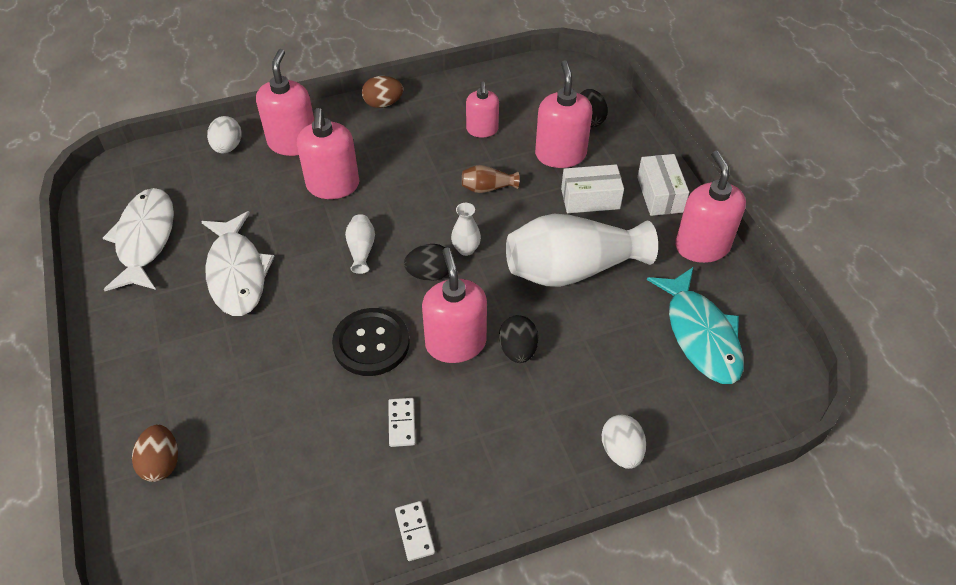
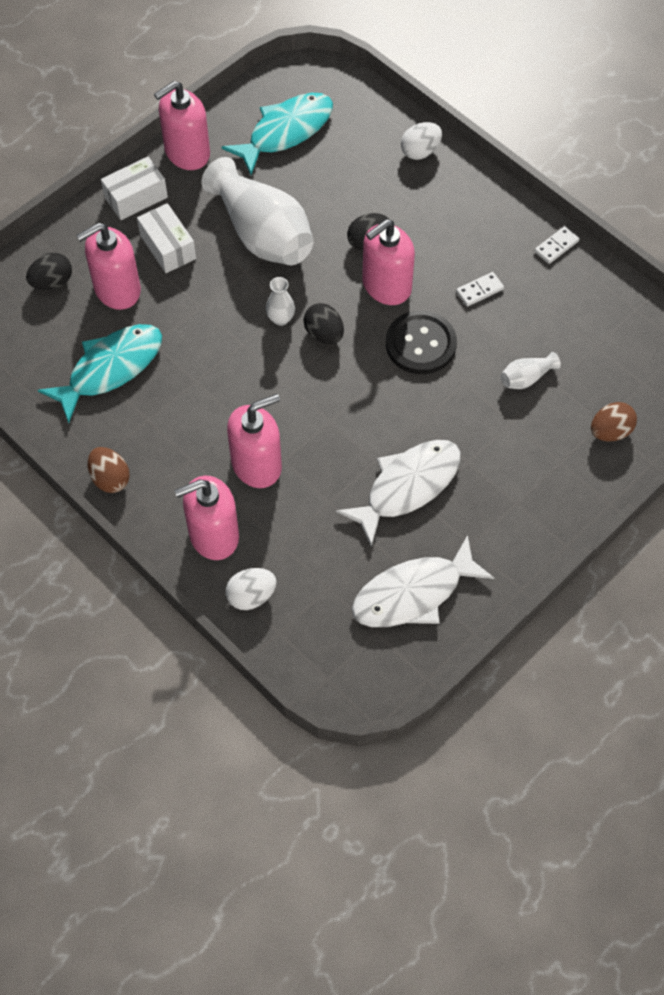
camera: 115 degrees left, 10 degrees up
(361, 250) = (325, 400): white vase -> white vase (526, 378)
(482, 129) = (110, 369): pink soap dispenser -> turquoise fish
(487, 188) = (193, 332): brown vase -> none

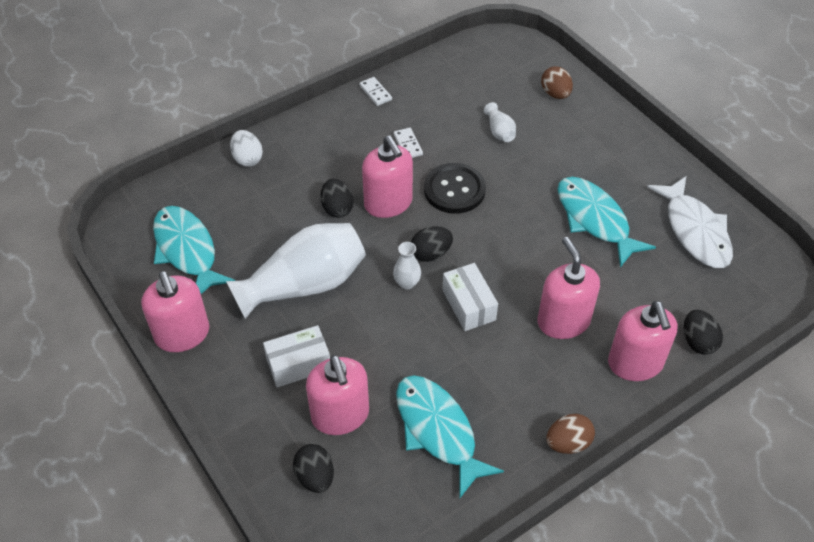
camera: 80 degrees left, 10 degrees down
(136, 197) = (225, 386): white box -> white box (468, 305)
(251, 596) = (698, 342): white egg -> black egg
(407, 487) = (595, 220): white fish -> turquoise fish

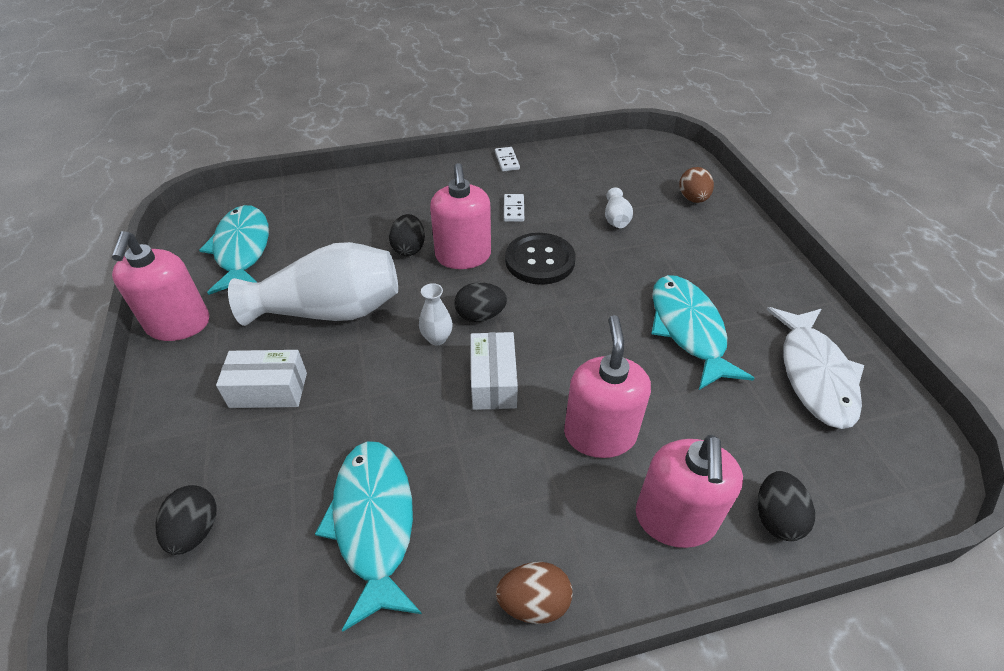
camera: 20 degrees right, 5 degrees down
(247, 159) = (353, 187): white egg -> none
(340, 415) = (273, 463): pink soap dispenser -> none

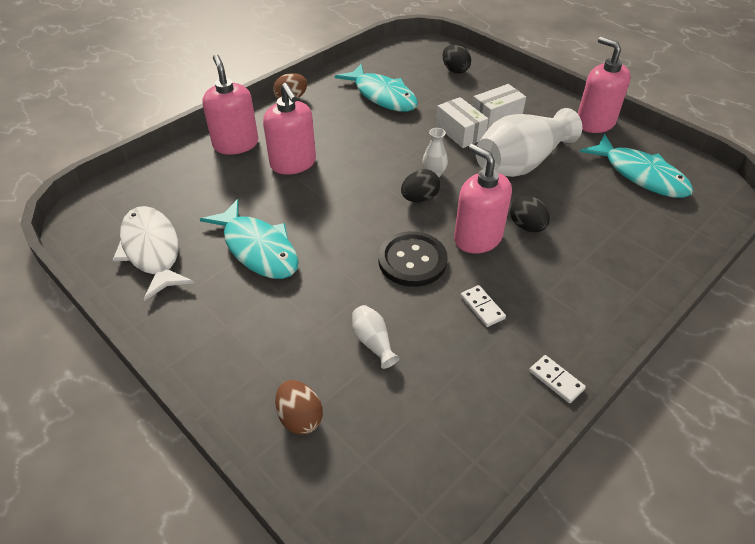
camera: 150 degrees right, 0 degrees up
(493, 381) = (375, 165): white box -> white box (460, 132)
(776, 517) = (180, 162): black egg -> none

